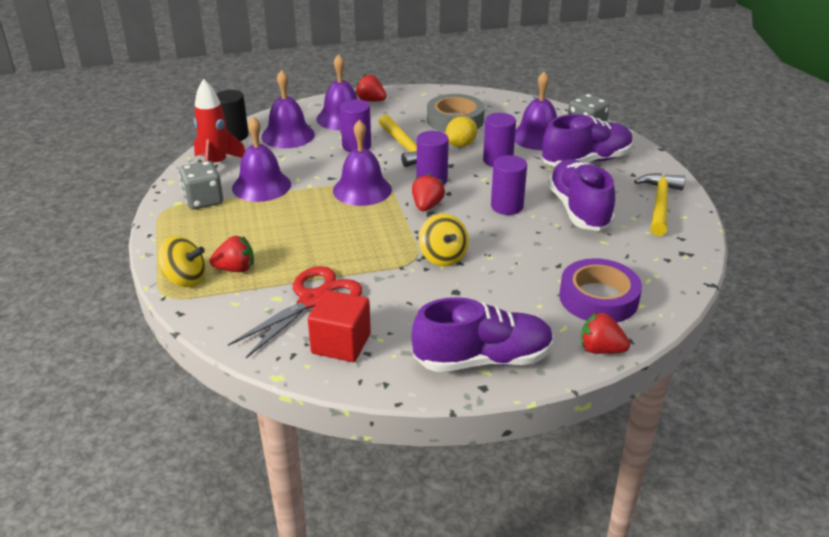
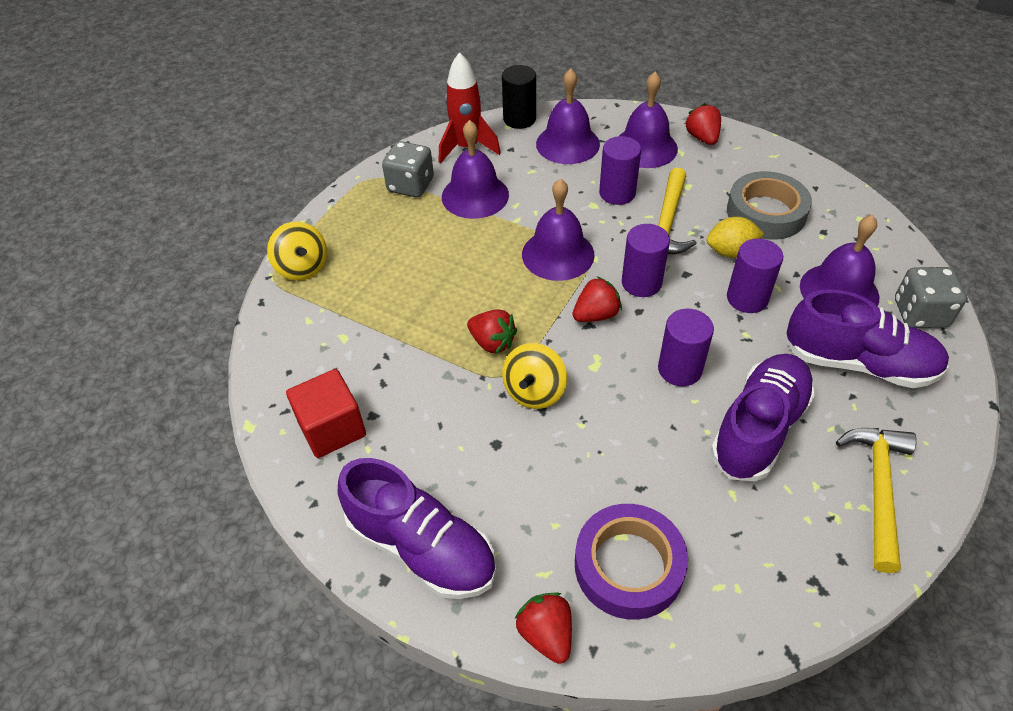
camera: 45 degrees right, 15 degrees up
(235, 269) = (349, 282): red strawberry -> red strawberry (492, 342)
(313, 300) = (367, 361): red scissors -> none
(659, 204) = (878, 489): yellow hammer -> yellow hammer turned 45 degrees counterclockwise

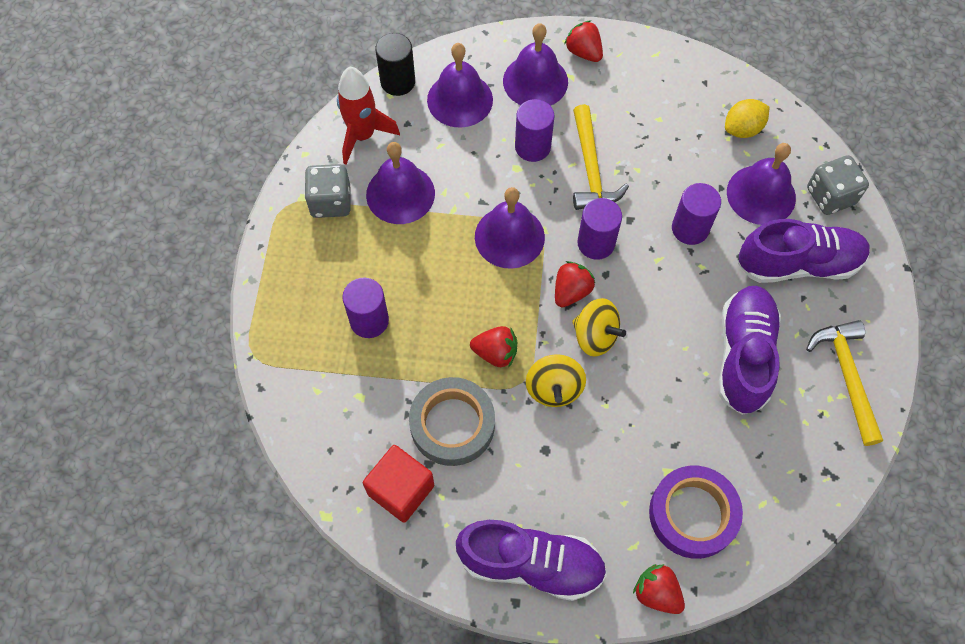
camera: 25 degrees left, 15 degrees up
(302, 267) = (278, 335): yellow spinning top -> yellow spinning top (595, 336)
(679, 369) = (662, 322): purple cylinder -> purple cylinder (369, 320)
(730, 252) = (658, 182): yellow lemon -> yellow lemon (742, 129)
(766, 212) = (672, 126): grey tape -> grey tape (452, 424)

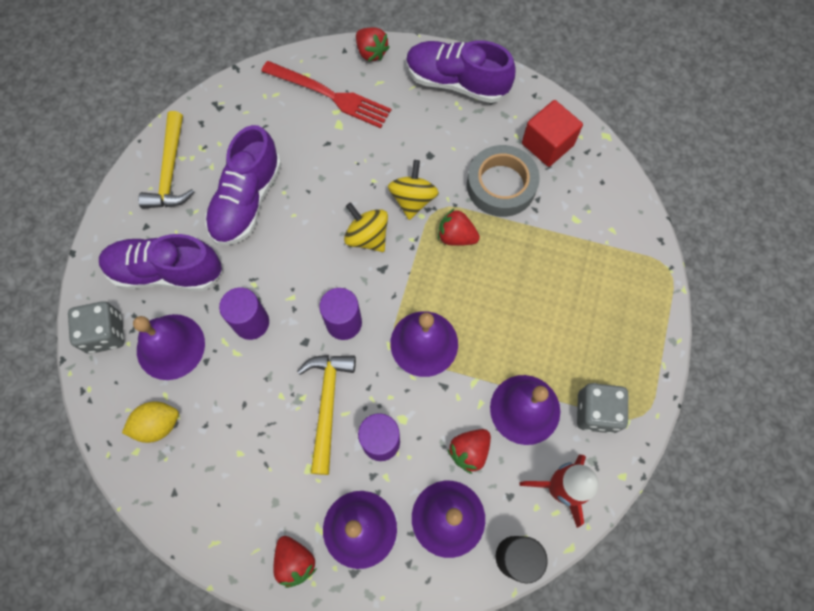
camera: 170 degrees left, 5 degrees up
(369, 320) = (564, 283): purple cylinder -> none
(571, 291) = (378, 280): red strawberry -> red strawberry (469, 451)
(693, 514) = (329, 95): purple tape -> red fork

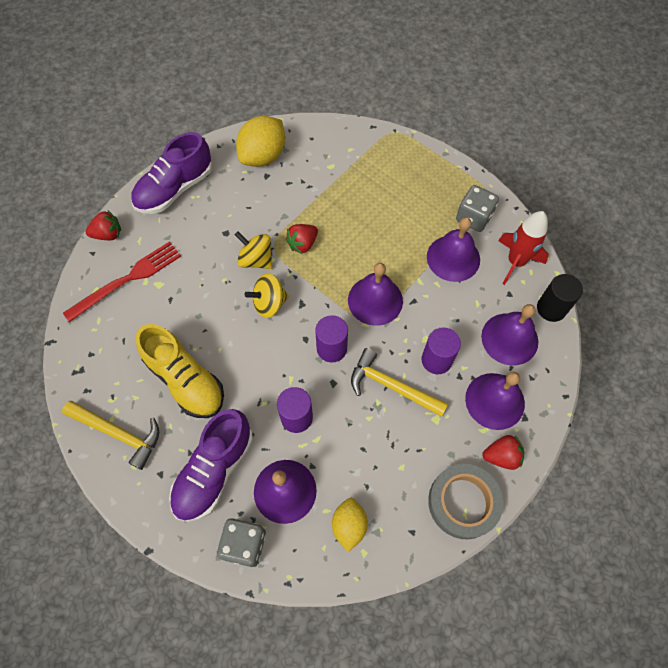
camera: 65 degrees left, 5 degrees down
(247, 200) = (185, 380): purple shoe -> yellow shoe
(469, 451) = (468, 305): red strawberry -> none
(501, 185) = (278, 198): grey tape -> grey tape (463, 502)
(547, 144) = (263, 156): red cube -> yellow lemon

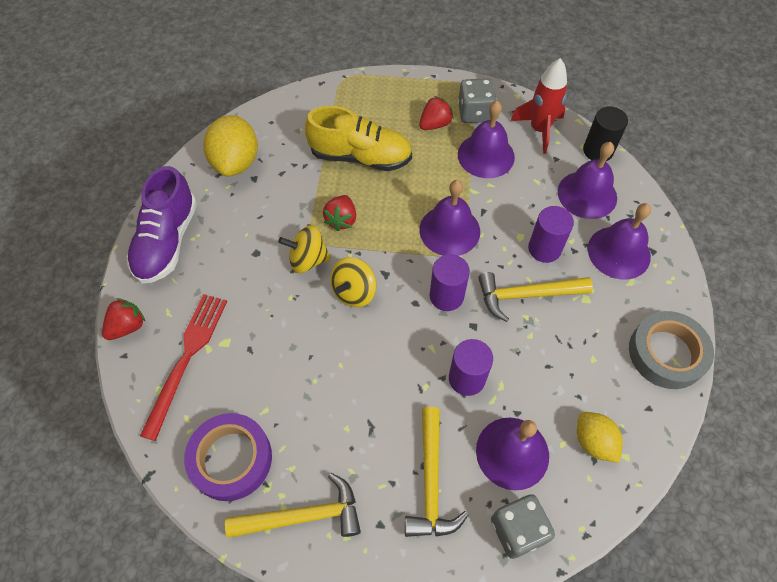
camera: 35 degrees left, 5 degrees down
(104, 365) = (231, 459): none -> purple tape
(185, 380) = (330, 416): yellow shoe -> yellow shoe (360, 157)
(214, 470) = (431, 482): purple shoe -> yellow hammer
(501, 456) = (662, 294): red strawberry -> red strawberry (435, 124)

